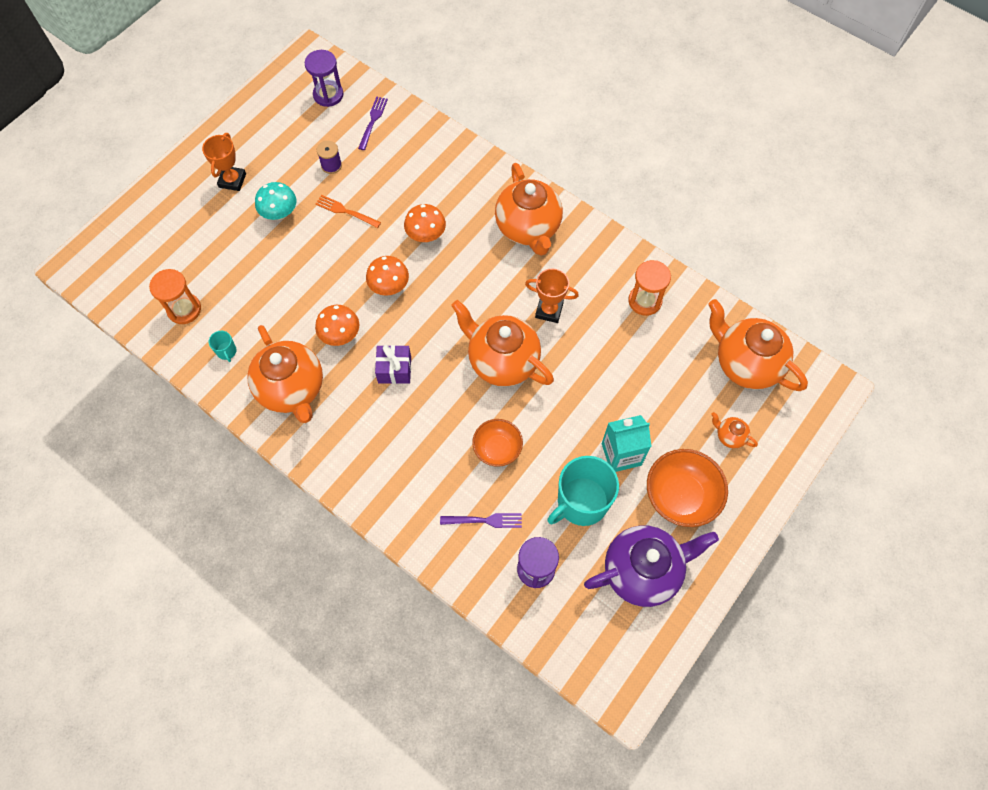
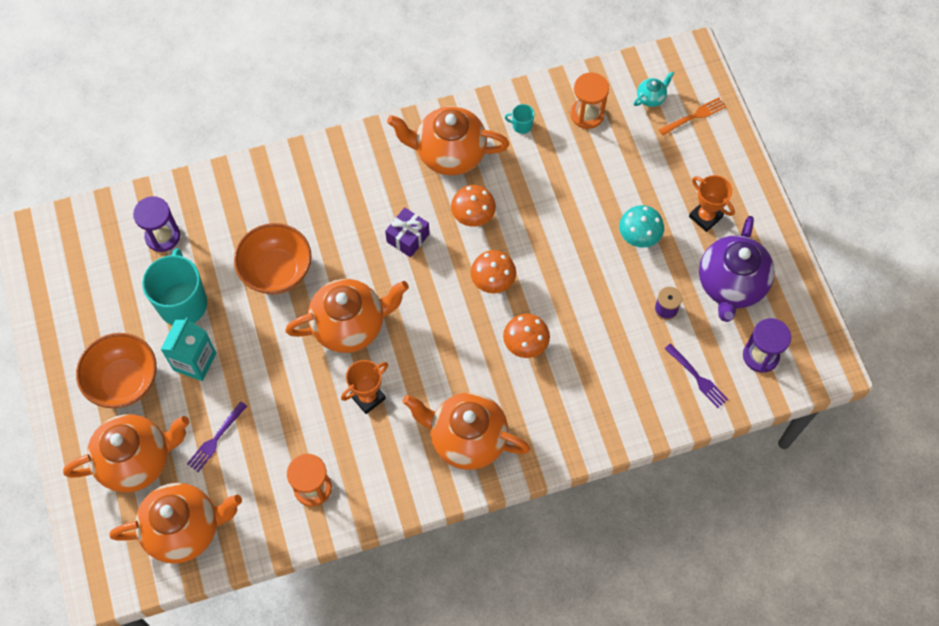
camera: 125 degrees right, 0 degrees up
(137, 273) = (651, 98): none -> turquoise teapot
(346, 211) = (602, 291): orange fork -> orange fork (694, 116)
(484, 520) = (228, 225): purple fork -> purple fork (216, 439)
(497, 449) = (276, 271): orange bowl -> orange bowl, size x1.55
(642, 571) = (96, 309): purple teapot -> purple teapot (730, 285)
(729, 436) = (136, 460): orange teapot -> orange teapot, size x2.33

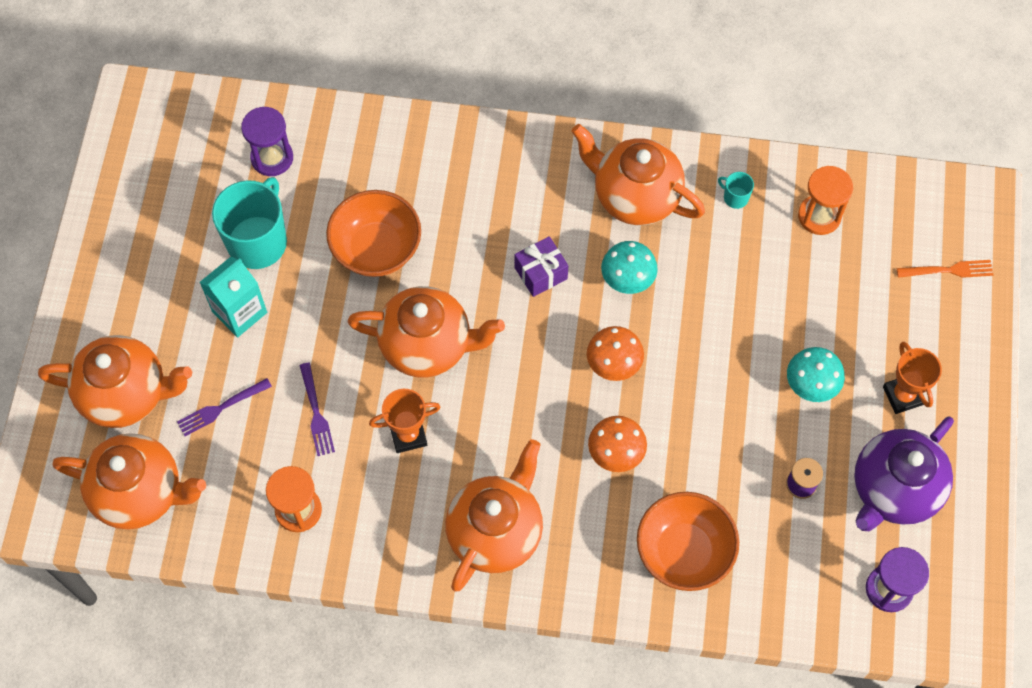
camera: 25 degrees right, 0 degrees up
(124, 381) = (155, 301): orange bowl -> orange bowl (684, 552)
(467, 439) = (496, 532): orange teapot -> orange teapot turned 75 degrees clockwise
(473, 216) = (627, 279): orange mushroom -> turquoise mushroom
(651, 98) = (906, 227): turquoise teapot -> none
(697, 377) = (799, 581): purple fork -> purple fork (316, 413)

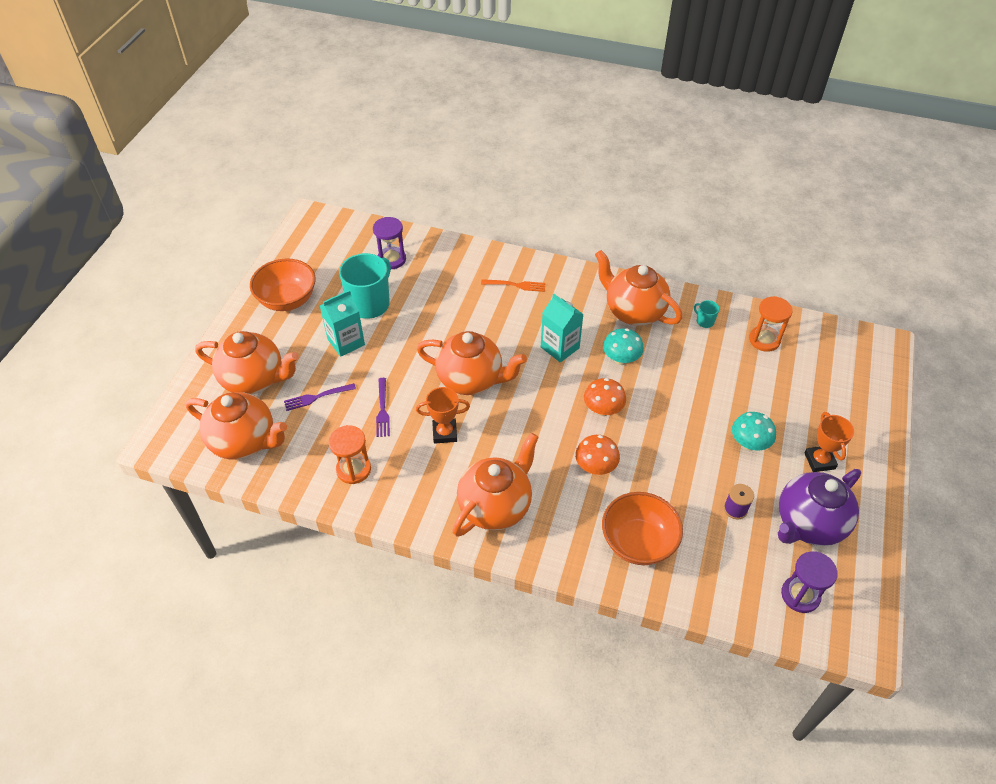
camera: 10 degrees right, 15 degrees down
(376, 249) = (448, 318): orange bowl -> orange bowl (287, 300)
(541, 273) = (560, 347): purple gift -> turquoise carton
(948, 270) = (858, 385): orange fork -> orange fork (516, 285)

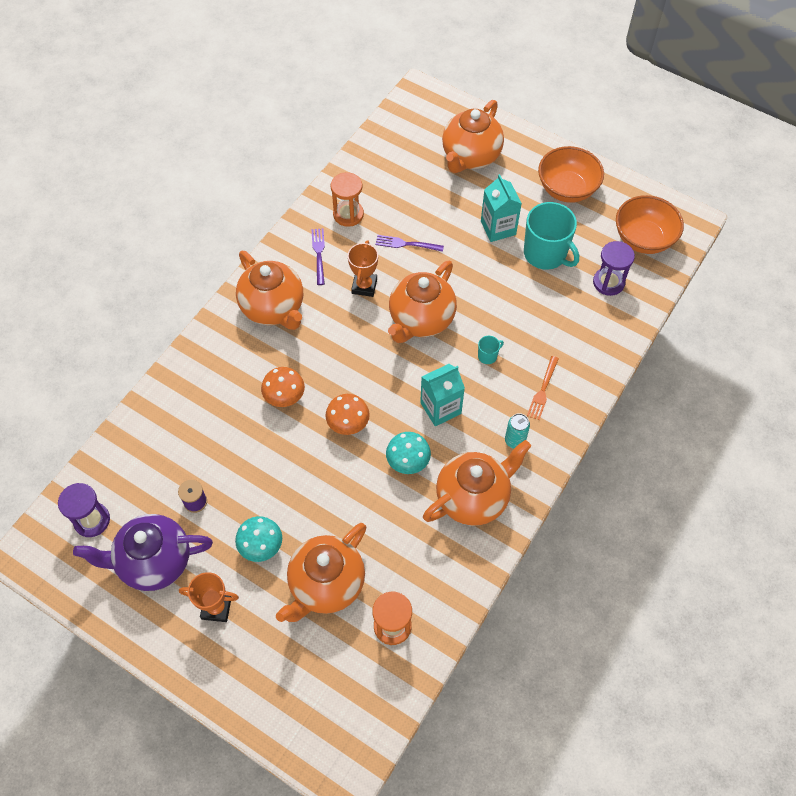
camera: 105 degrees right, 10 degrees up
(244, 441) = (403, 145): orange teapot -> orange teapot (326, 585)
(317, 397) = (436, 198): purple fork -> purple fork (319, 254)
(571, 295) = (515, 440): none -> turquoise can
(638, 542) = (195, 407): orange bowl -> orange bowl (643, 239)
(704, 321) = (438, 570): turquoise mug -> turquoise mug (488, 356)
(808, 524) = (154, 562): purple teapot -> purple teapot turned 75 degrees counterclockwise

